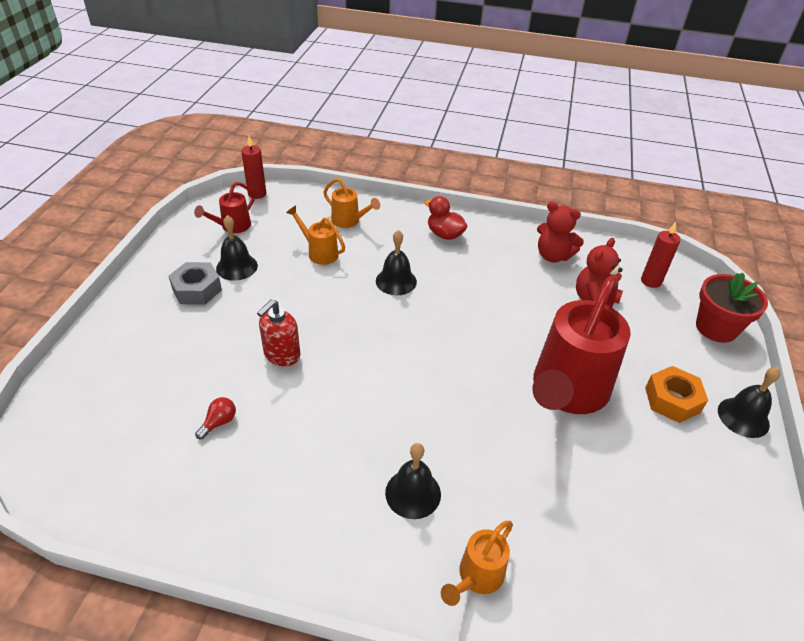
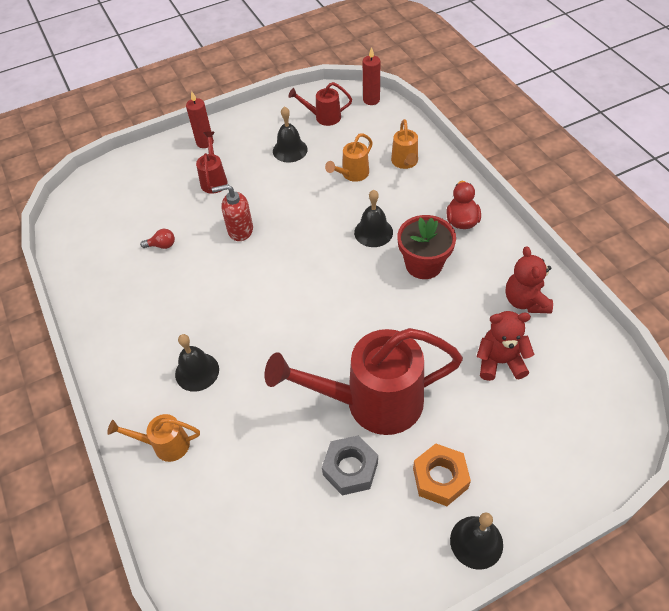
camera: 55 degrees right, 10 degrees up
(194, 333) = (214, 180): none -> red watering can
(197, 289) = (249, 151): grey nut -> grey nut (350, 469)
(319, 253) = (352, 174): orange watering can -> orange watering can turned 135 degrees counterclockwise
(651, 281) = (581, 387): red candle -> red candle (205, 142)
(716, 328) = (575, 469): red flower pot -> red flower pot (423, 264)

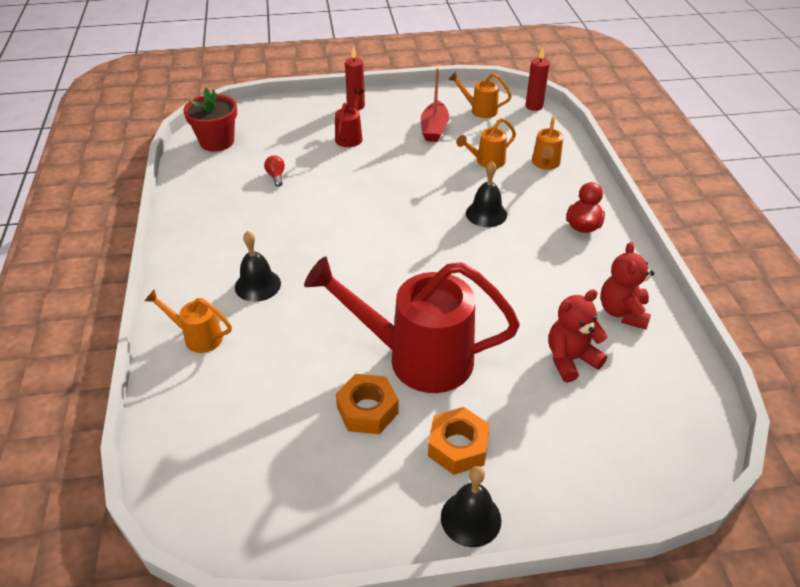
camera: 15 degrees right, 10 degrees down
(162, 245) = (276, 176): red light bulb -> red light bulb turned 120 degrees counterclockwise
(240, 230) = (355, 181): red soap dispenser -> none
(290, 150) = (434, 129): black bell -> red boat
(324, 117) = (480, 110): red watering can -> orange watering can
(350, 469) = (367, 410): grey nut -> orange nut
(423, 264) = (526, 253): red flower pot -> red flower pot (217, 142)
(500, 362) = (570, 359): red teddy bear -> red teddy bear turned 45 degrees counterclockwise

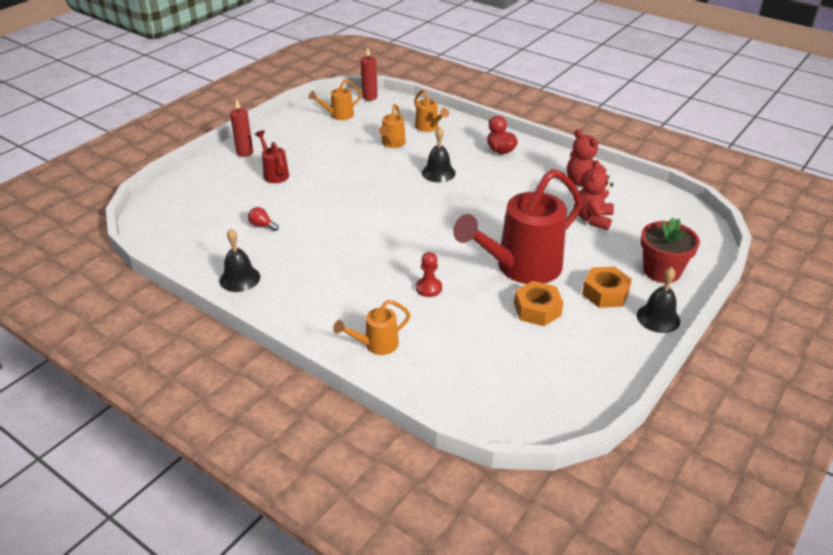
camera: 45 degrees left, 5 degrees down
(217, 142) = (172, 229): red flower pot -> red flower pot (661, 271)
(257, 285) = (364, 293): black bell -> black bell (240, 278)
(310, 317) = (428, 288): none -> red pawn
(434, 129) = (326, 141): red boat -> none

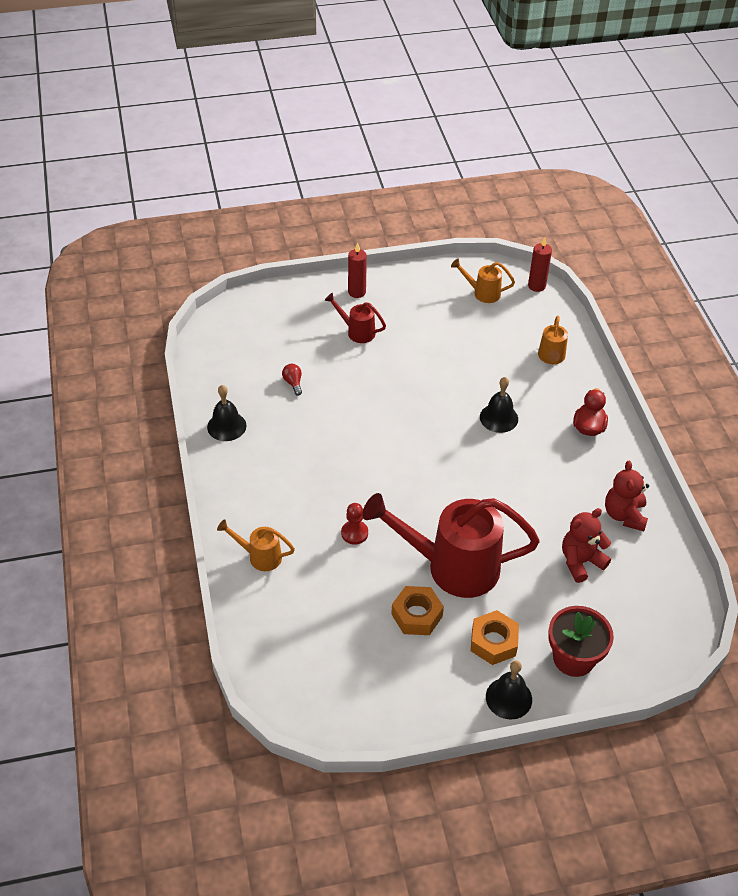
camera: 40 degrees right, 10 degrees up
(274, 174) = (357, 332): red watering can -> red watering can turned 75 degrees counterclockwise
(392, 143) = (495, 357): orange watering can -> none

